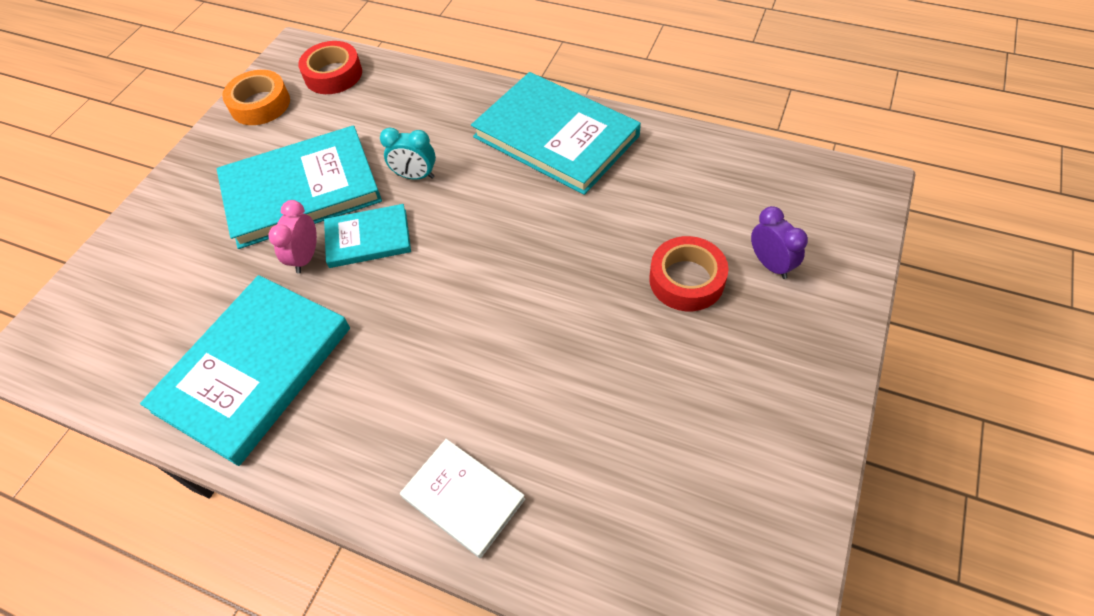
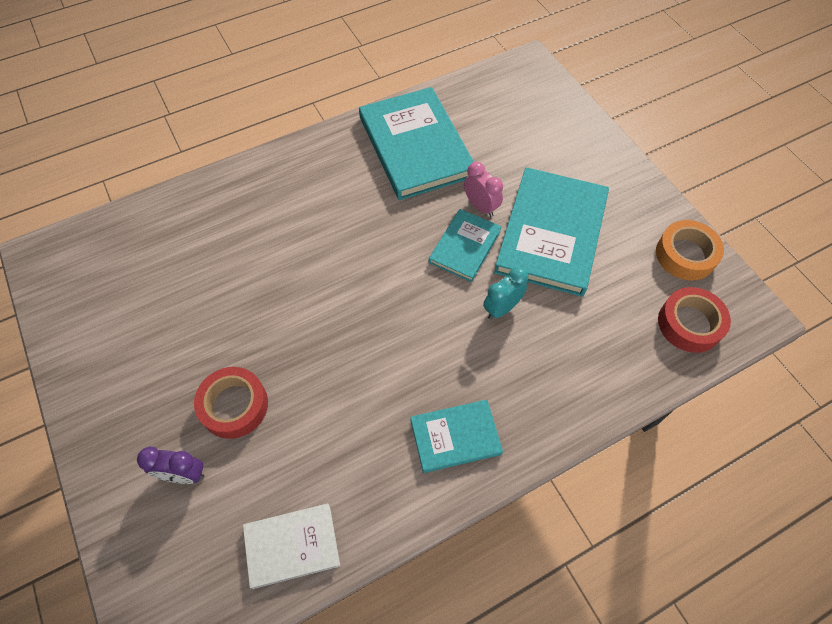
camera: 125 degrees right, 5 degrees up
(463, 498) = (241, 191): white book -> white book (292, 545)
(556, 136) = (455, 437): turquoise book -> turquoise book, size x0.54

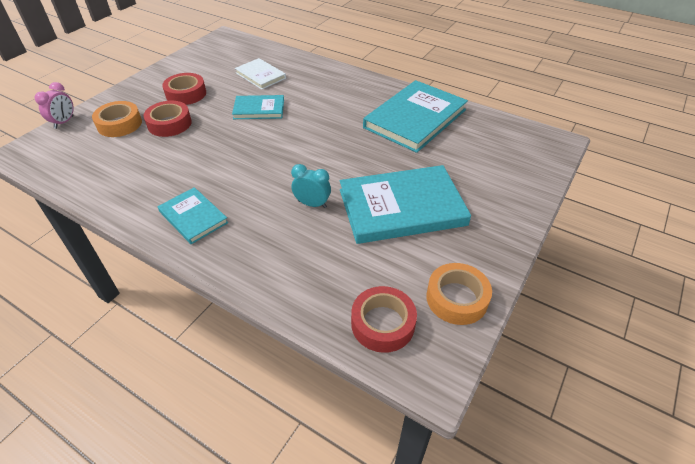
camera: 60 degrees right, 15 degrees down
(170, 361) = (186, 94): none -> red tape
(184, 474) = (119, 124): purple clock -> orange tape
(292, 545) = (89, 176): white book -> white book (260, 75)
(464, 247) = (350, 169): turquoise book -> turquoise book (259, 109)
(480, 206) = (393, 164): pink clock -> pink clock (64, 122)

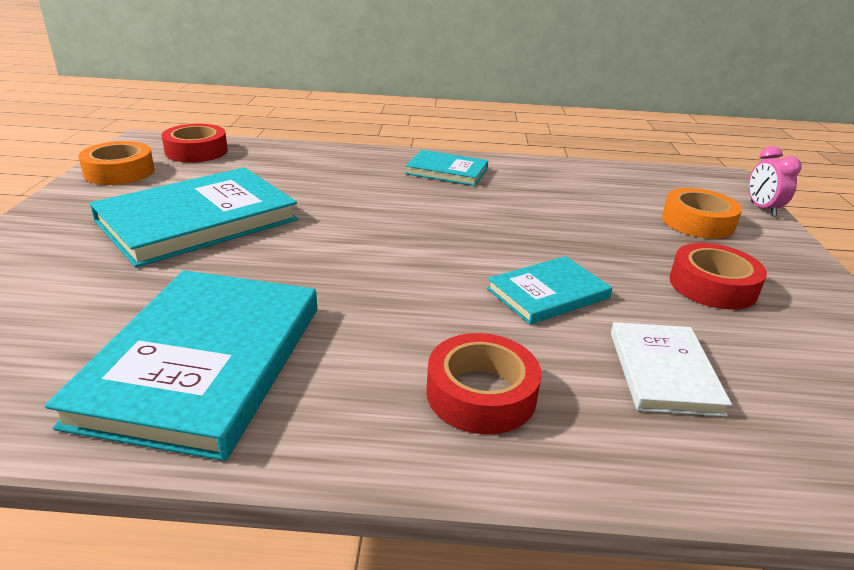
camera: 150 degrees right, 15 degrees down
(169, 124) = (639, 238): red tape -> red tape (481, 394)
(260, 75) = (663, 371): white book -> white book turned 75 degrees clockwise
(312, 204) = (324, 202): turquoise clock -> none

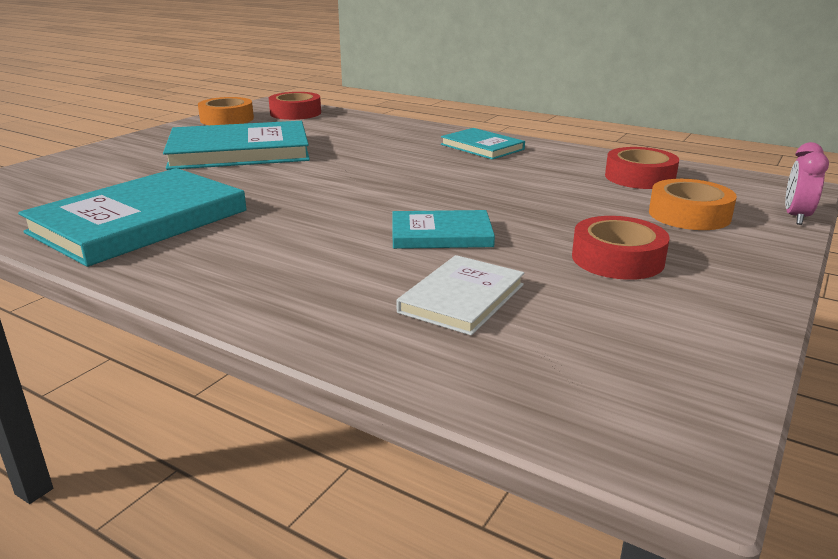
camera: 30 degrees right, 5 degrees down
(481, 394) = (290, 275): red tape -> red tape (639, 177)

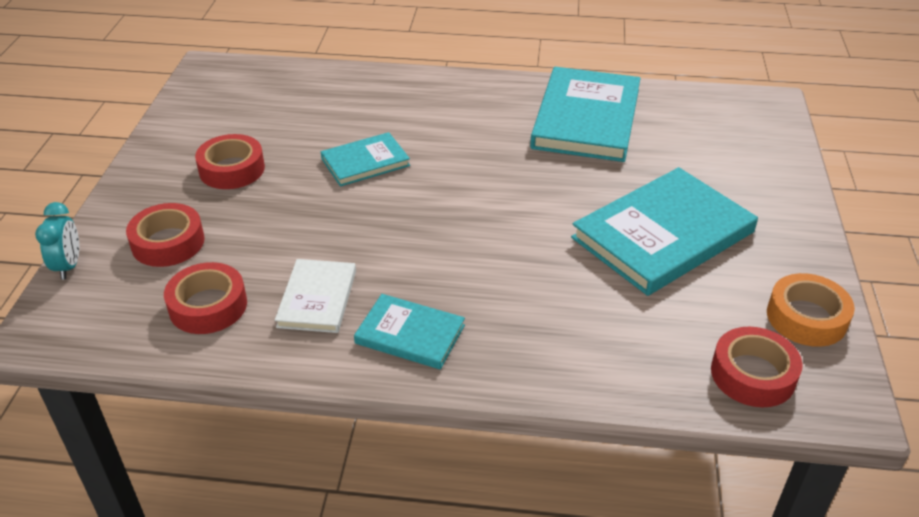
camera: 155 degrees right, 15 degrees up
(462, 298) = (322, 113): white book -> white book (317, 298)
(689, 215) = (168, 242): orange tape -> red tape
(796, 217) = (69, 266): pink clock -> turquoise clock

